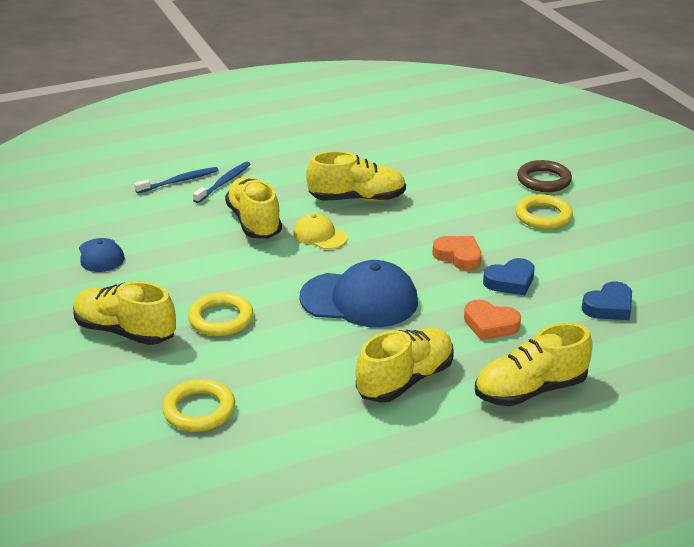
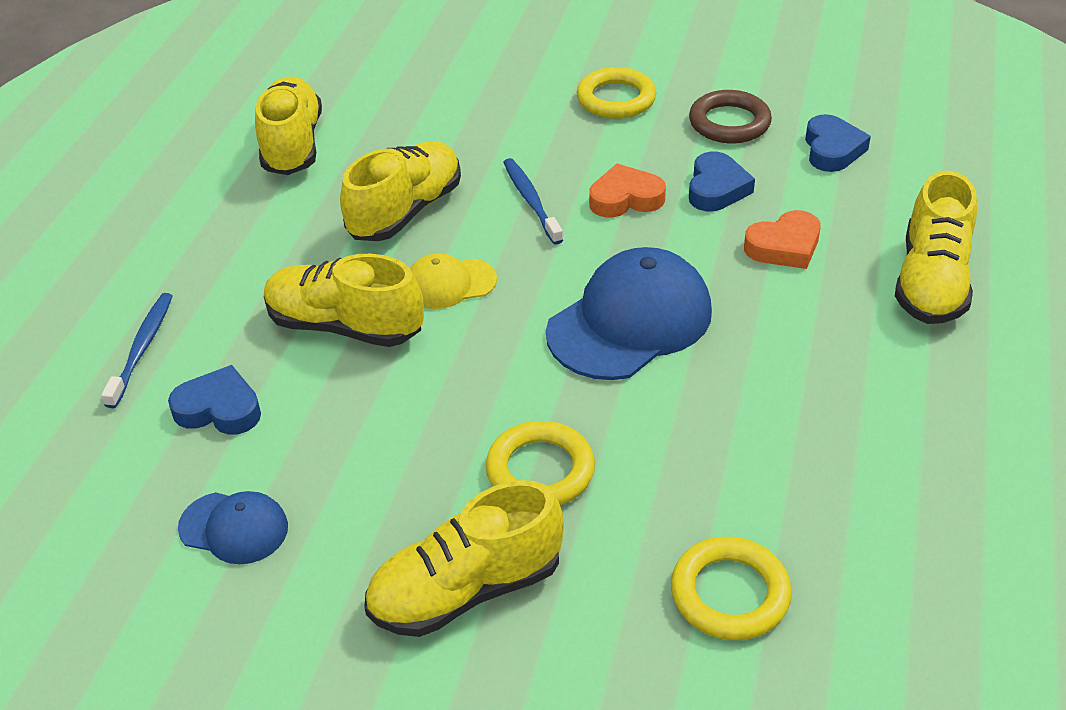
camera: 50 degrees left, 10 degrees up
(165, 217) = (219, 409): none -> blue heart
(224, 182) = (207, 306): blue toothbrush -> blue toothbrush (531, 200)
(405, 380) = (830, 368): yellow shoe -> yellow shoe (292, 145)
(543, 180) = (546, 61): brown ring -> brown ring (729, 123)

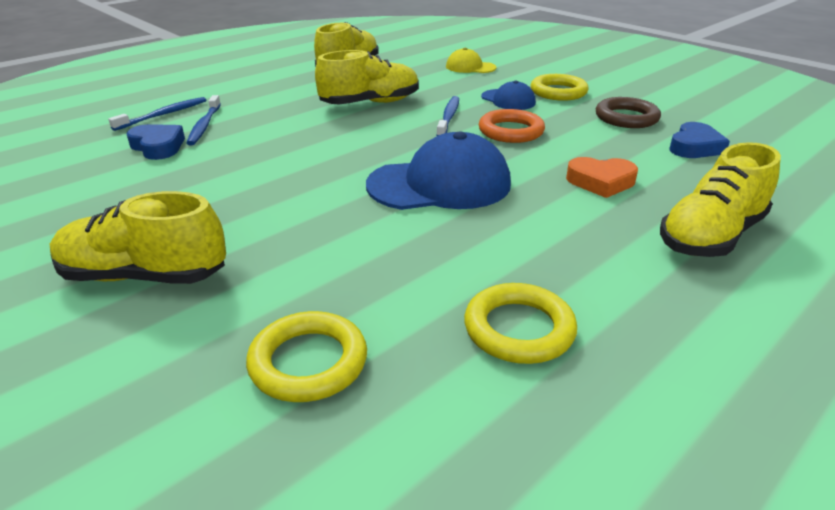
camera: 30 degrees right, 10 degrees down
(231, 345) = (204, 126): none -> blue toothbrush
(234, 528) = (82, 195): blue cap -> blue cap (508, 100)
(345, 326) = (270, 136): yellow shoe -> none
(449, 284) = (352, 136): yellow cap -> yellow cap (470, 67)
(540, 470) = (280, 234): yellow ring -> yellow ring (519, 329)
(625, 198) = (511, 131): orange heart -> orange ring
(716, 188) = (581, 143): blue heart -> none

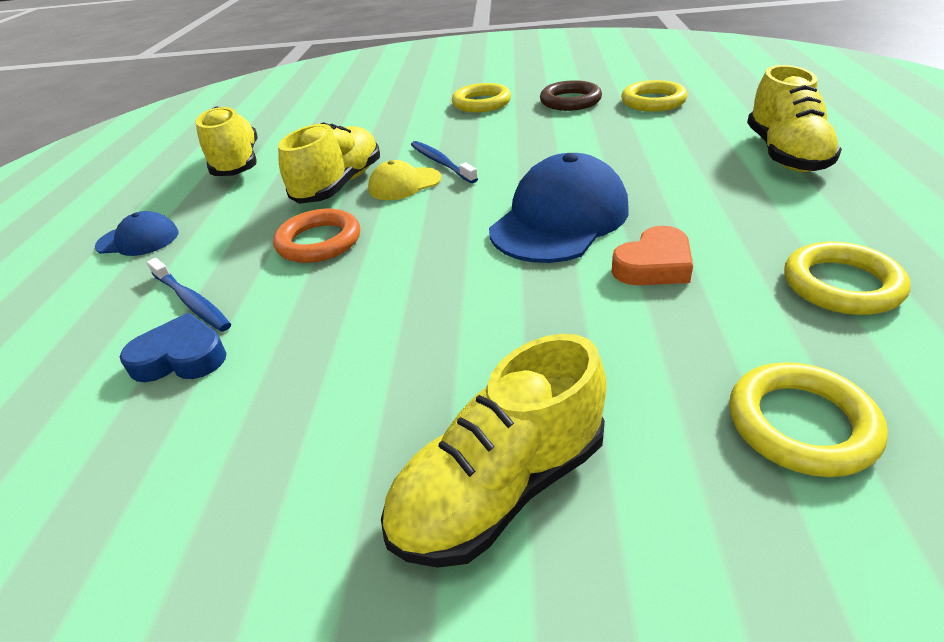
camera: 40 degrees left, 5 degrees up
(164, 114) = (100, 320): blue toothbrush -> none
(470, 67) = (363, 113): yellow cap -> yellow cap (404, 184)
(508, 100) = (457, 126): blue cap -> blue cap (138, 240)
(511, 131) = (515, 149): orange ring -> orange ring (319, 242)
(601, 182) = (656, 154): orange heart -> orange heart (654, 265)
(694, 147) = (653, 101): blue heart -> yellow ring

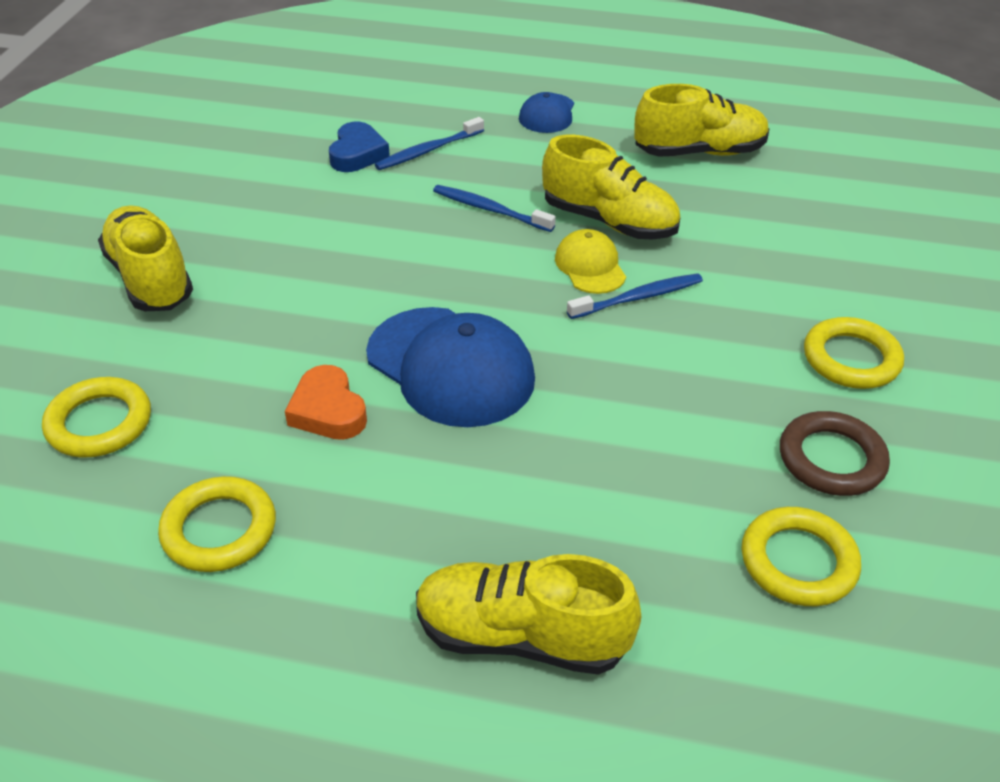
camera: 95 degrees right, 5 degrees up
(319, 242) = (489, 209): orange ring -> blue toothbrush

